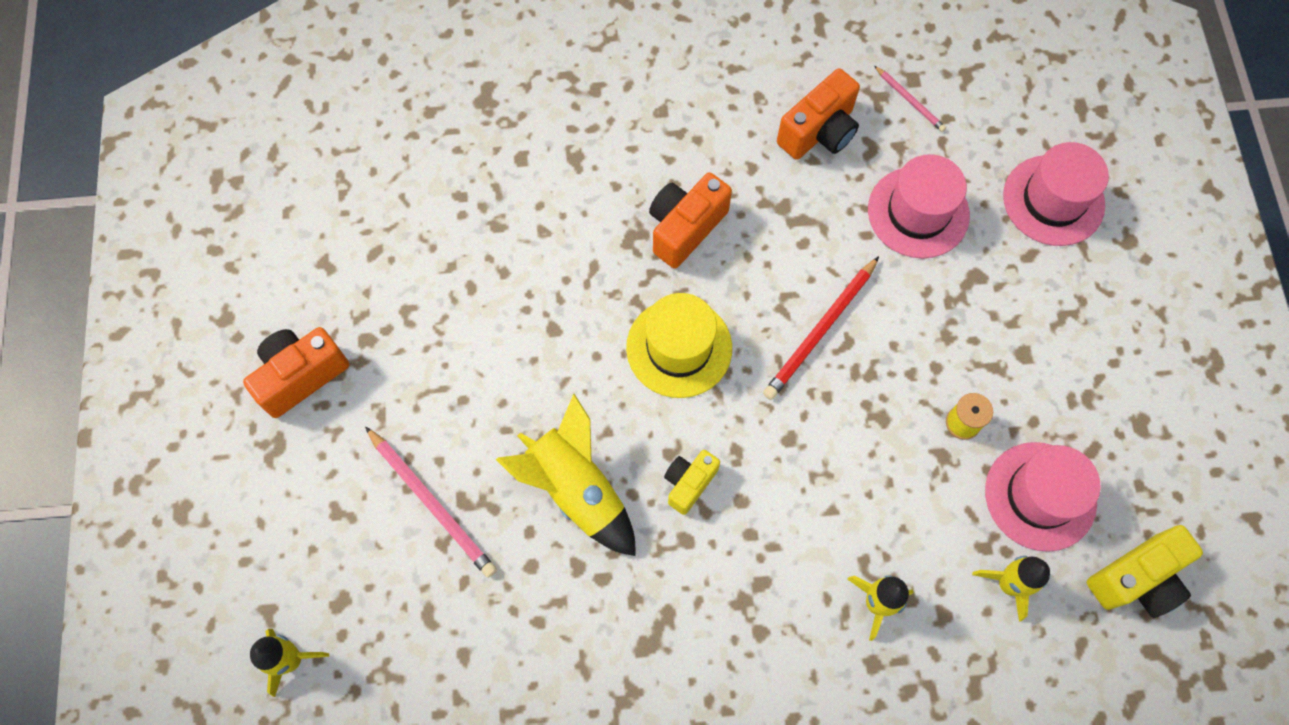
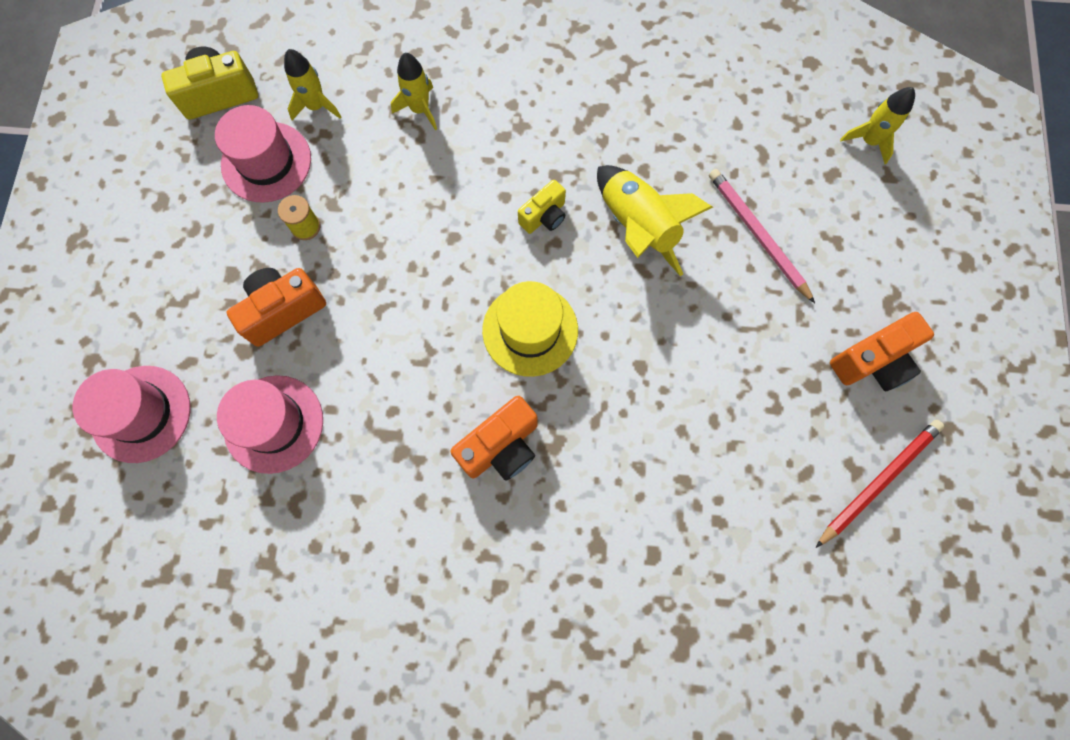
camera: 170 degrees left, 5 degrees up
(819, 132) = (341, 531): orange camera -> orange camera (283, 310)
(820, 331) = (400, 324): red pencil -> red pencil (878, 481)
(910, 100) = (236, 552): pink pencil -> none

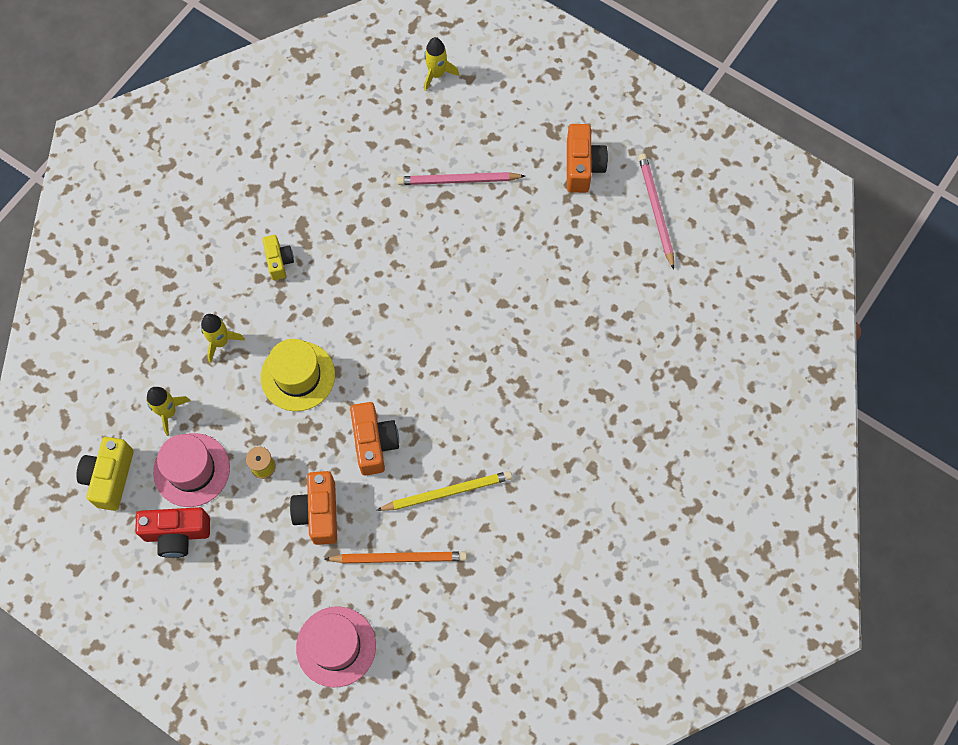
camera: 60 degrees left, 5 degrees down
(190, 188) = (177, 534): none -> red camera
(274, 424) = (399, 558): pink hat -> orange pencil
(378, 433) = (447, 492): none -> yellow pencil
(501, 447) = (503, 418): orange camera -> orange camera (374, 443)
(530, 330) = (435, 357): yellow hat -> yellow hat (298, 376)
(544, 216) = (359, 304): yellow camera -> yellow camera (279, 261)
(637, 227) = (405, 249): yellow rocket -> none
(878, 481) = (655, 210): red pencil -> pink pencil

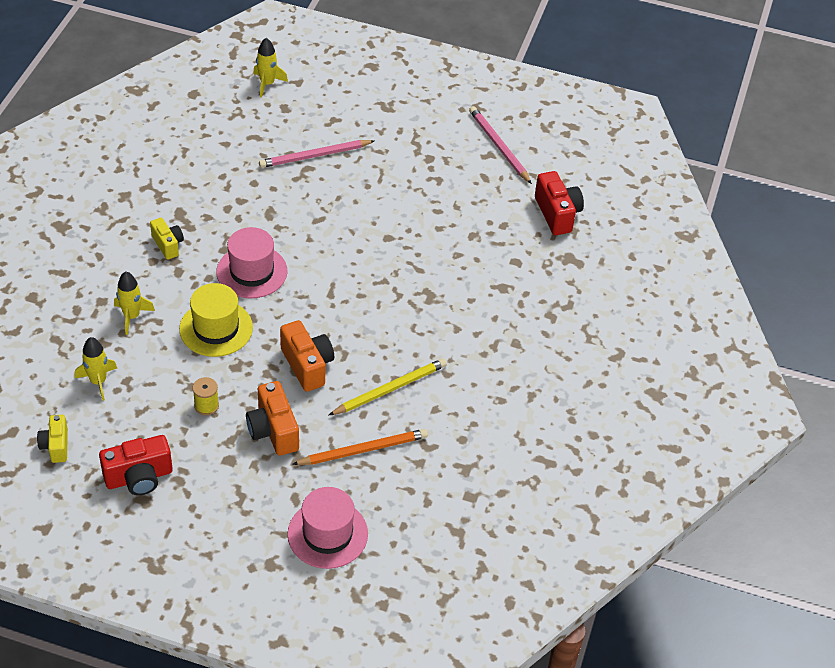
camera: 20 degrees left, 20 degrees down
(110, 478) = (56, 446): yellow camera -> yellow camera, size x0.64
(191, 470) = (136, 422): pink hat -> pink hat (252, 272)
(582, 167) = (422, 127): orange camera -> none
(689, 313) = (557, 214): none -> red camera

